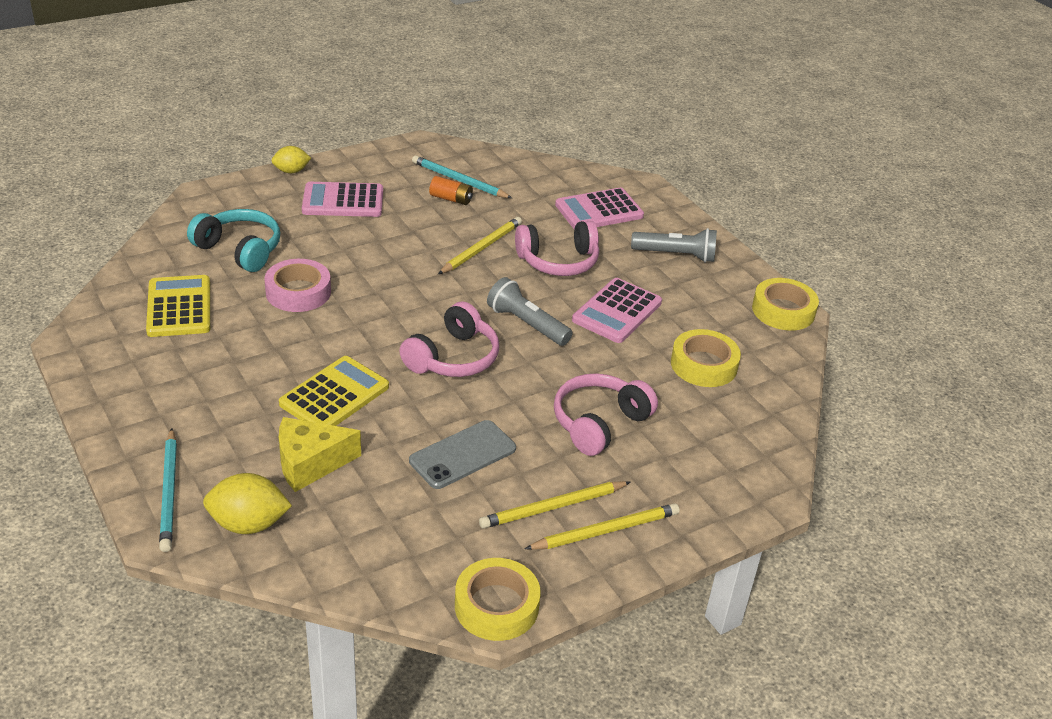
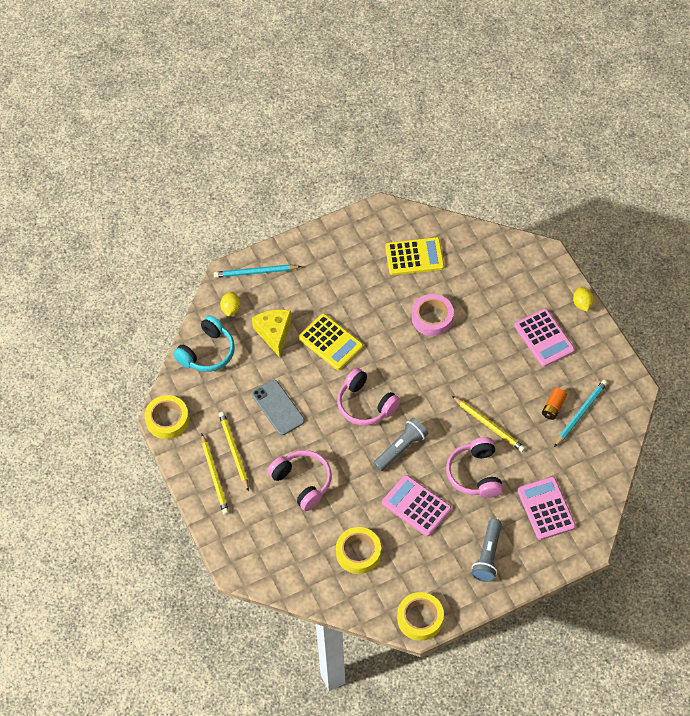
camera: 100 degrees right, 20 degrees up
(240, 250) = (478, 282): turquoise headphones -> turquoise headphones (207, 352)
(248, 524) = (231, 309): yellow lemon -> yellow lemon, size x0.65
(343, 201) = (544, 338): pink calculator -> pink calculator turned 150 degrees clockwise

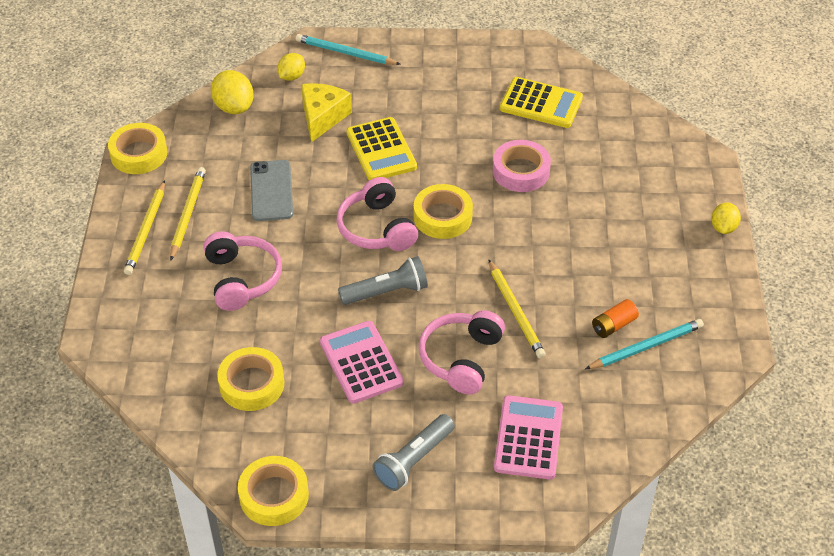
camera: 25 degrees right, 10 degrees down
(207, 352) = (234, 107): turquoise headphones -> yellow lemon
(402, 376) = (442, 217): none -> yellow tape
(544, 338) = (649, 245): pink calculator -> none

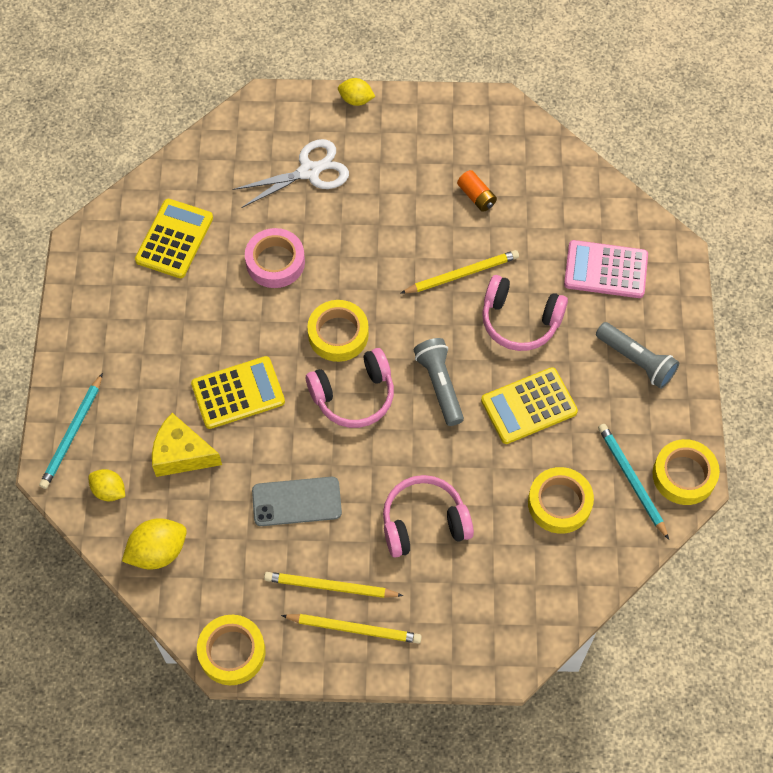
camera: 90 degrees left, 15 degrees up
(361, 363) = (529, 406): pink calculator -> yellow calculator
(628, 193) = (309, 171): none -> white scissors
(646, 347) = (500, 173): turquoise pencil -> turquoise pencil (631, 480)

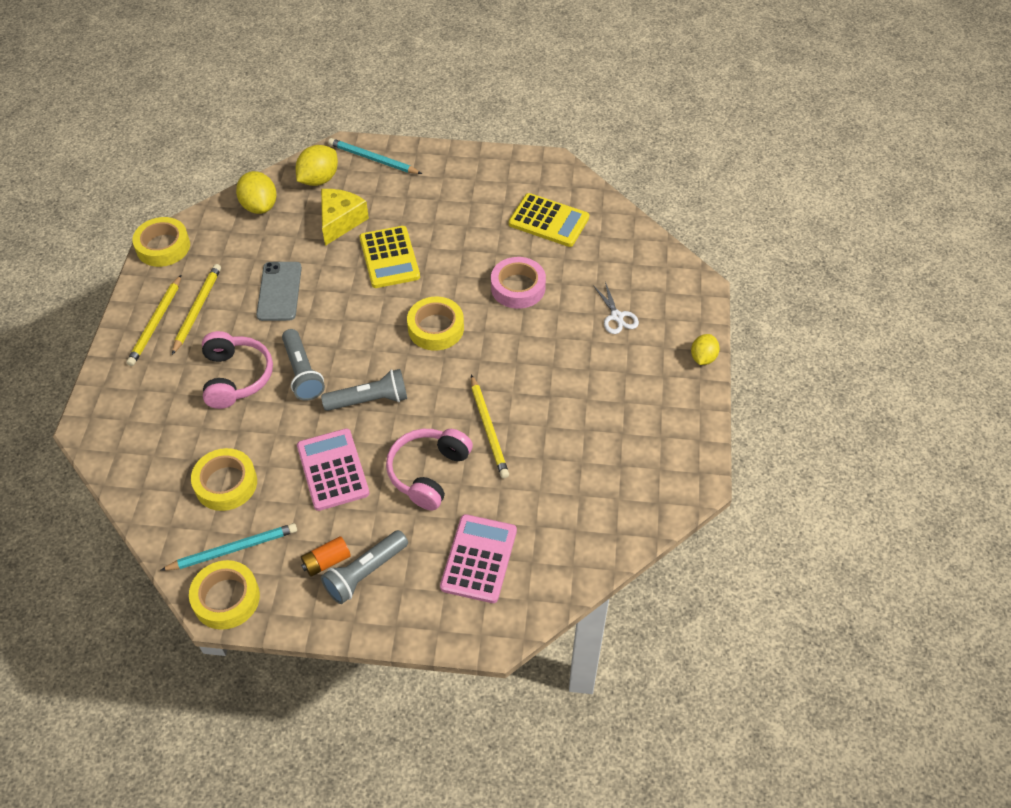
camera: 95 degrees right, 10 degrees down
(109, 491) = (319, 179): yellow lemon -> yellow lemon, size x1.55
(309, 171) = (617, 317): white scissors -> white scissors, size x0.61
(354, 396) = (371, 336): pink headphones -> none
(411, 456) = (302, 373): none -> grey flashlight
(476, 196) = (580, 450): orange battery -> orange battery (326, 561)
(529, 406) = (333, 470): yellow calculator -> pink calculator

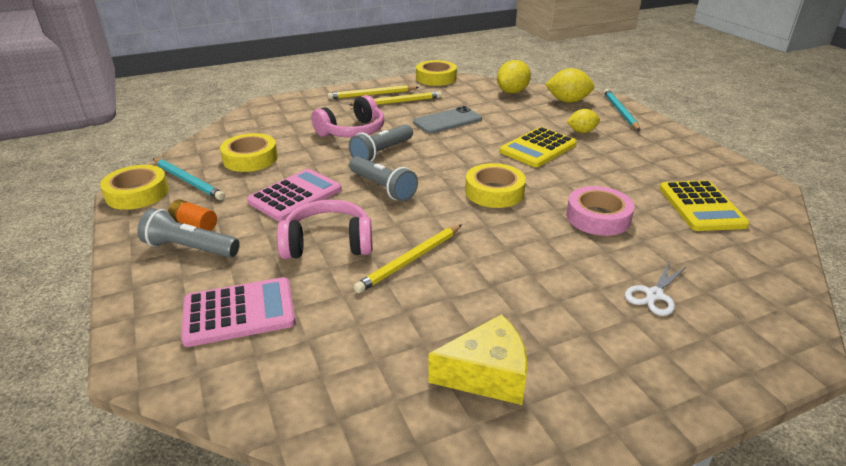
camera: 60 degrees right, 20 degrees down
(340, 221) = (542, 120): yellow cheese -> yellow cheese (486, 374)
(703, 358) = (698, 399): yellow lemon -> yellow lemon (581, 131)

